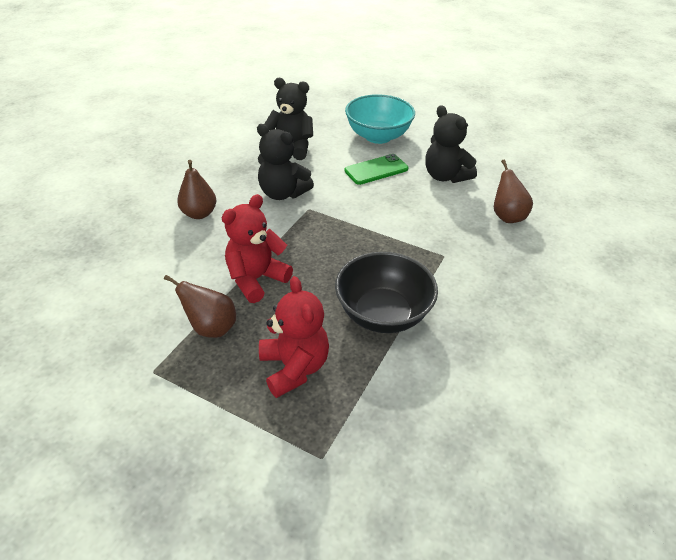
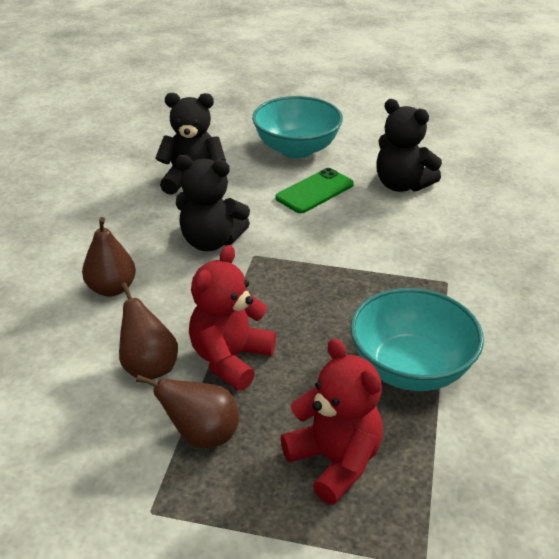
camera: 15 degrees left, 5 degrees down
(383, 314) = (410, 368): black bowl -> turquoise bowl
(507, 216) = (496, 220): brown pear -> brown pear (149, 367)

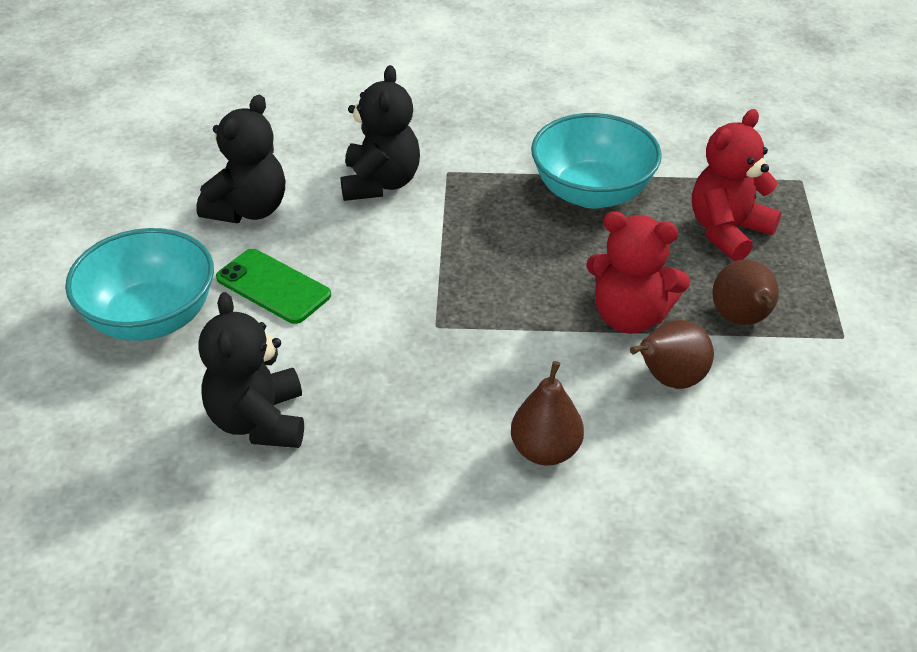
camera: 100 degrees left, 5 degrees up
(211, 241) = (415, 372): black teddy bear -> black teddy bear (380, 183)

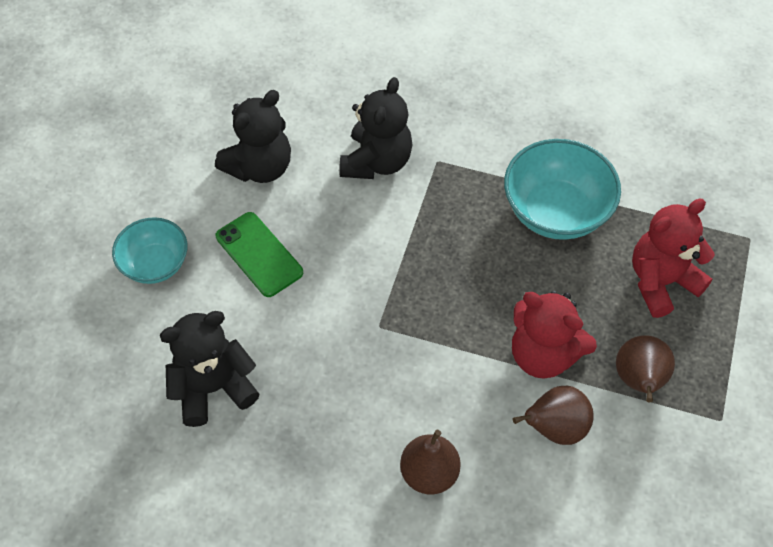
camera: 15 degrees right, 15 degrees up
(150, 318) = (155, 264): turquoise bowl -> turquoise bowl, size x0.63
(258, 421) = (213, 388): black teddy bear -> black teddy bear turned 60 degrees clockwise

